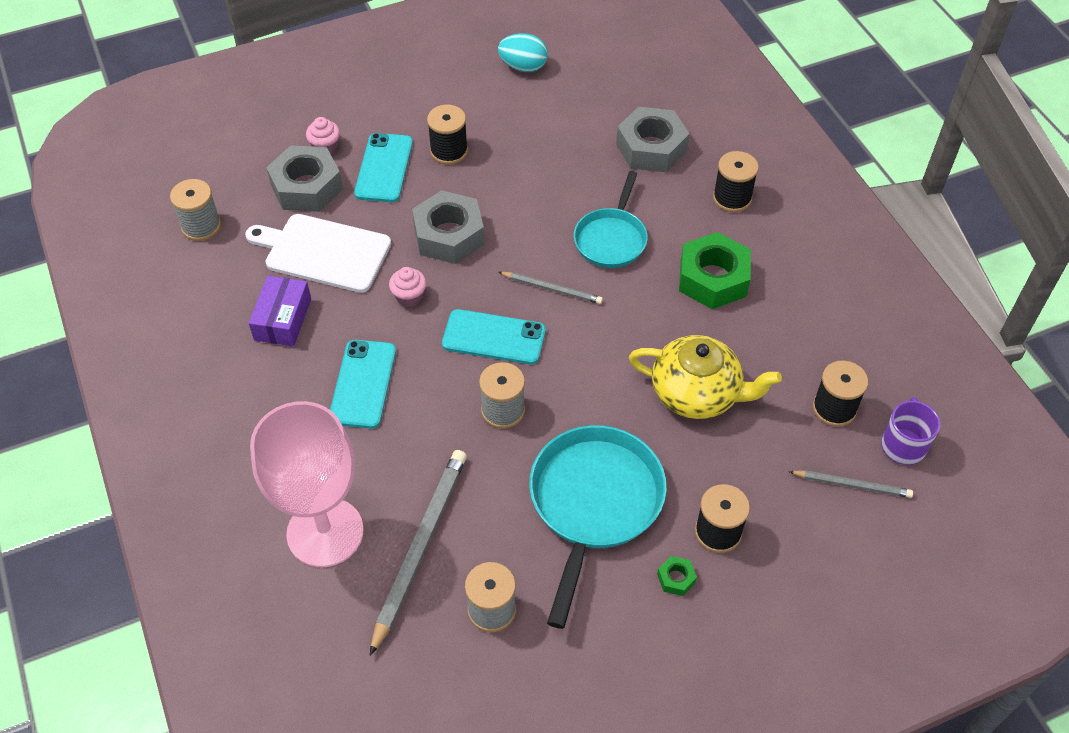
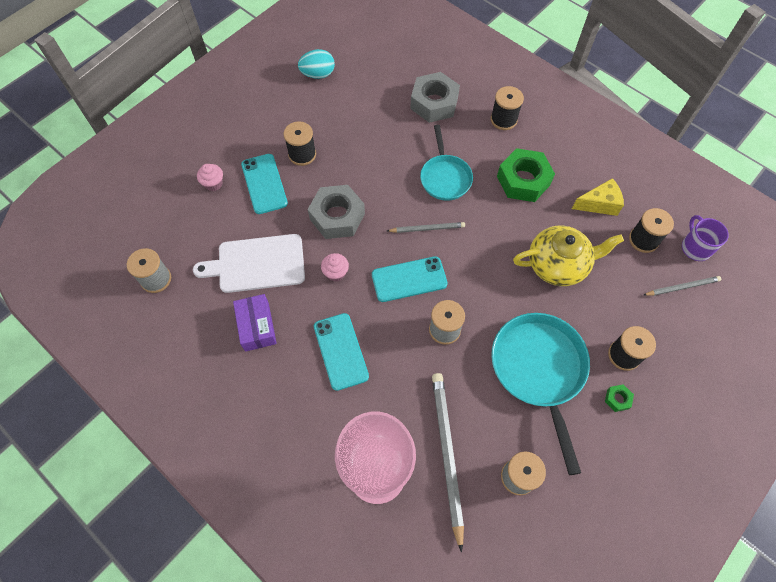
camera: 25 degrees left, 10 degrees up
(306, 187) = (217, 219): grey nut -> none
(799, 343) = (599, 204): none -> yellow cheese

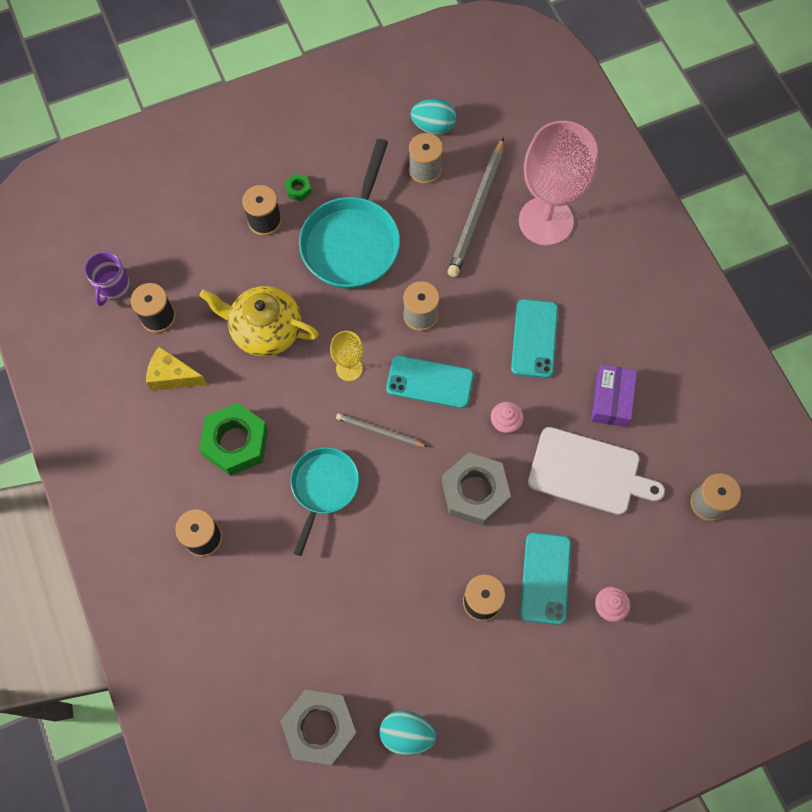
camera: 155 degrees left, 5 degrees up
(434, 103) = (275, 606): grey nut -> grey nut (320, 728)
(476, 263) = (349, 368): none -> yellow goblet
(538, 534) = (433, 126): none -> turquoise egg
(682, 287) = (160, 255): grey pencil -> none

